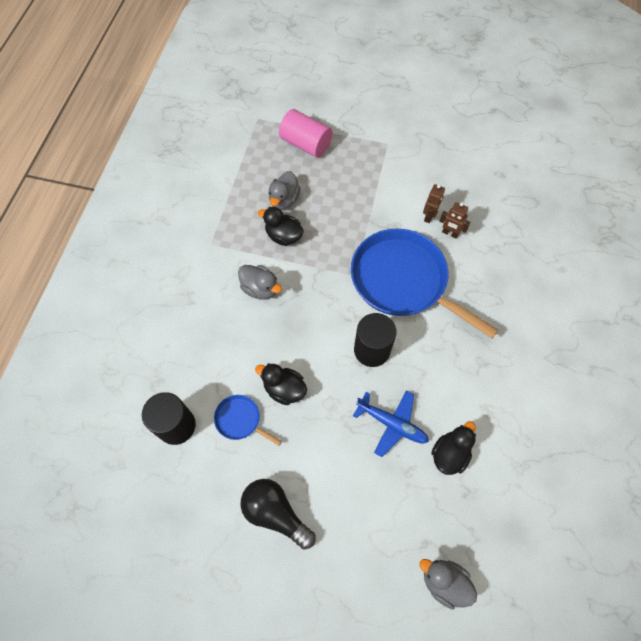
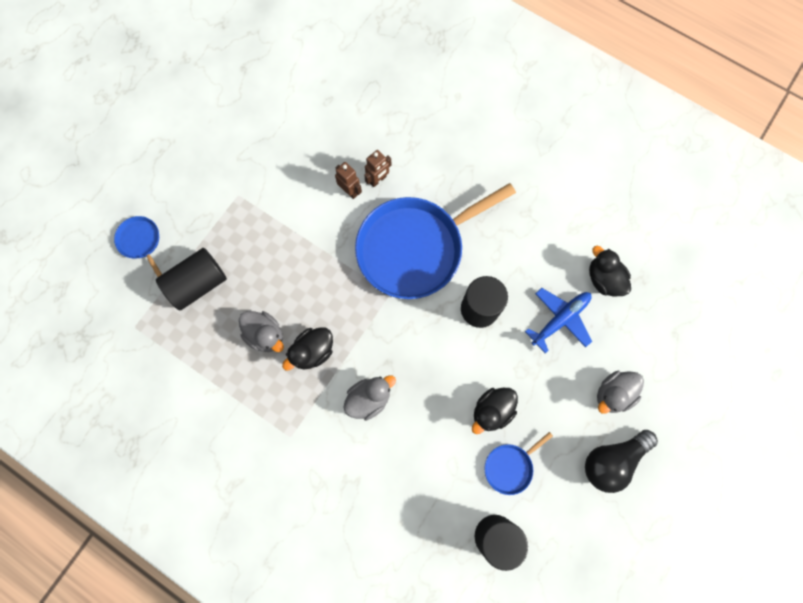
camera: 70 degrees left, 10 degrees up
(306, 144) = (198, 284): pink cylinder -> black cylinder
(322, 99) = (141, 241): none -> blue pan
(444, 582) = (710, 331): grey duck -> grey duck (613, 394)

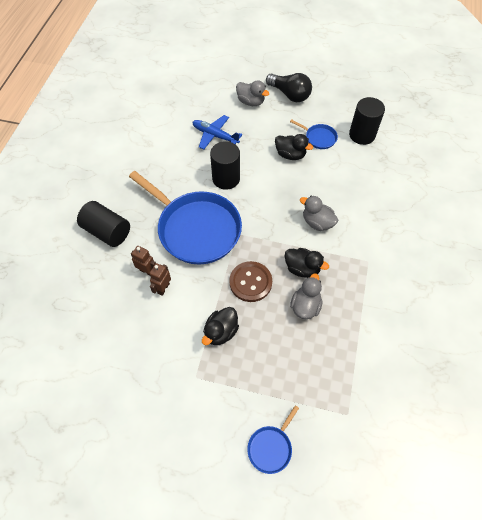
camera: 110 degrees left, 15 degrees down
(198, 284) = (288, 376): black cylinder -> black cylinder (107, 231)
(319, 286) = (250, 282): none -> brown button
(604, 279) = (179, 121): black duck -> black duck (221, 332)

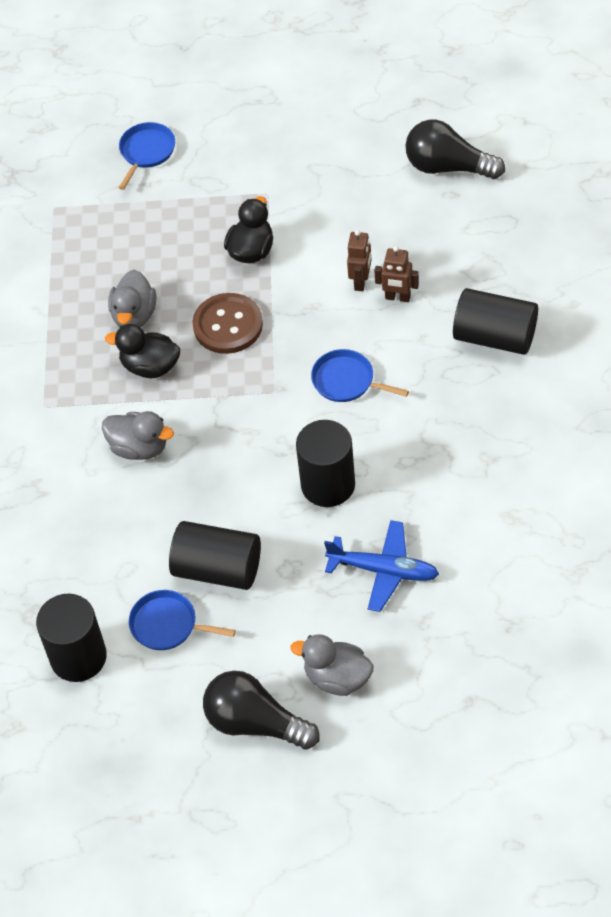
camera: 170 degrees right, 5 degrees down
(70, 359) = (448, 167): none -> black light bulb
(196, 229) = (346, 381): blue pan -> blue pan, size x0.43
(290, 155) = (218, 569): black duck -> black cylinder

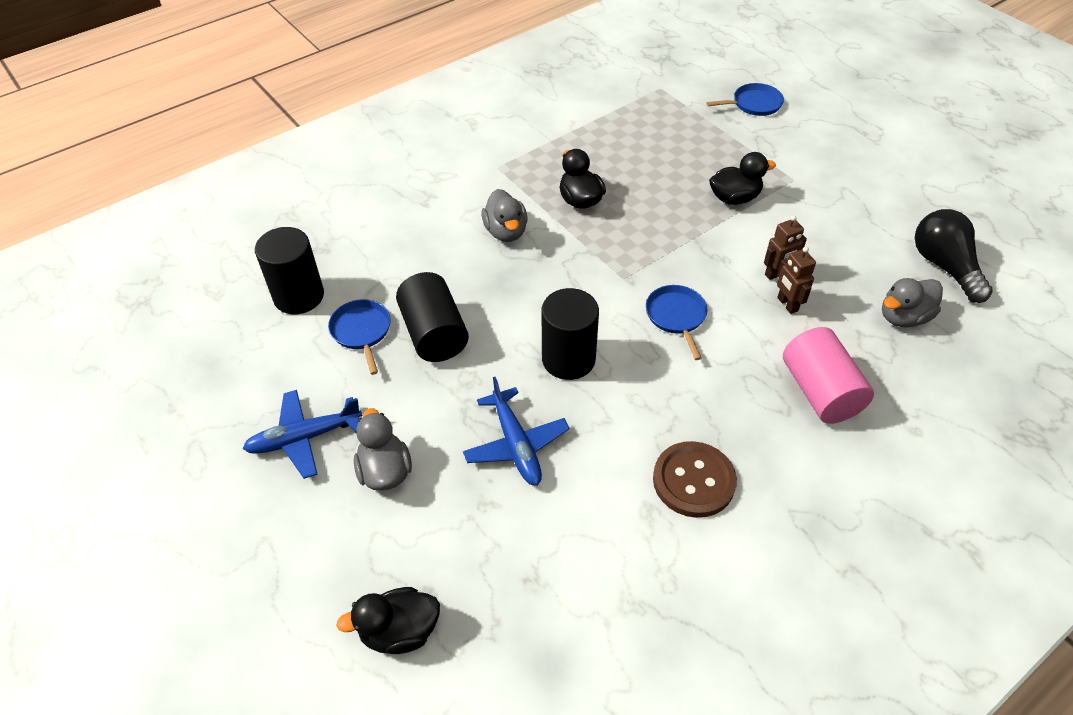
camera: 50 degrees right, 5 degrees down
(134, 315) = (614, 170): grey duck -> grey duck (903, 317)
(228, 325) = (656, 221): brown button -> brown button (693, 481)
(255, 723) = (305, 438): black light bulb -> blue plane
(489, 735) = (400, 631): none -> black duck
(495, 337) = (819, 391): black cylinder -> pink cylinder

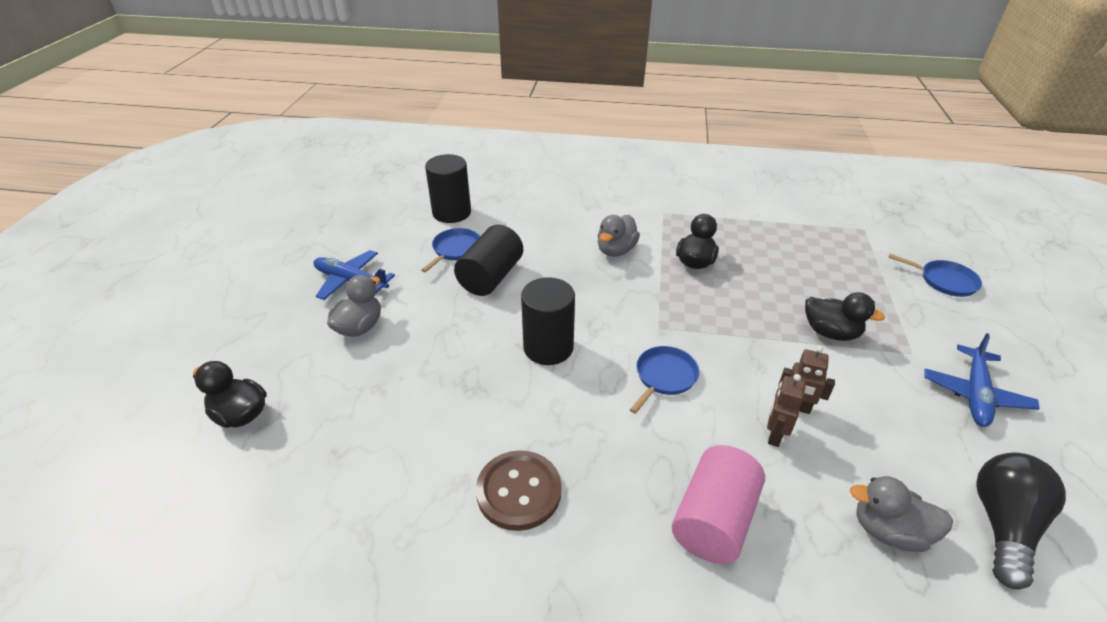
camera: 45 degrees right, 10 degrees down
(516, 444) = (444, 370): blue plane -> blue plane (975, 394)

